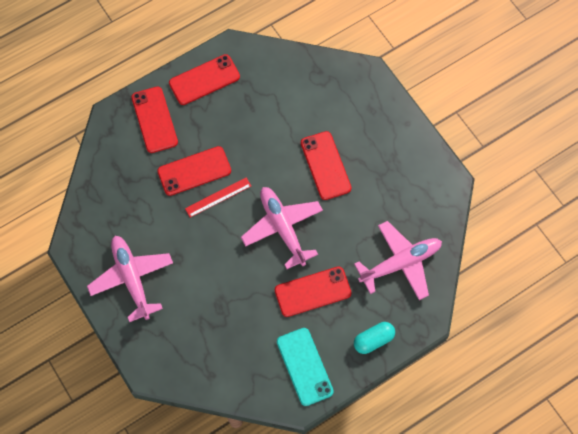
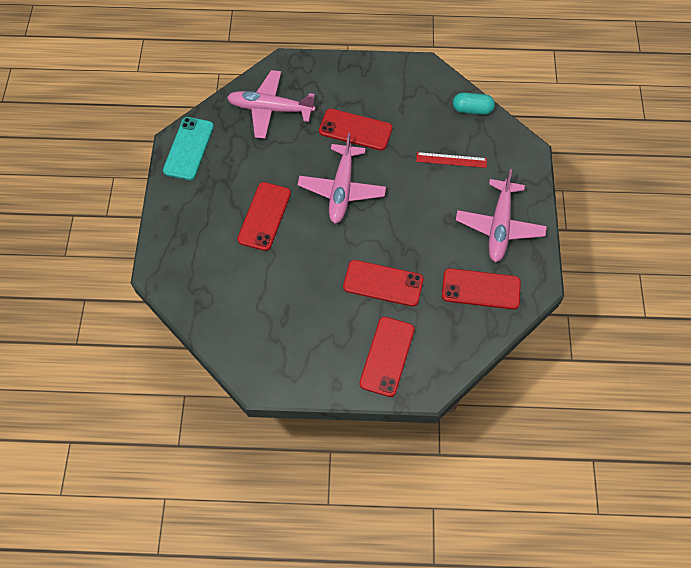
camera: 145 degrees left, 5 degrees down
(204, 80) = (310, 366): red phone -> red phone (481, 289)
(218, 197) = (378, 247): red ruler -> red ruler (451, 160)
(304, 366) = (402, 86): turquoise phone -> turquoise phone (188, 148)
(373, 340) = (336, 73): turquoise capsule -> turquoise capsule (472, 109)

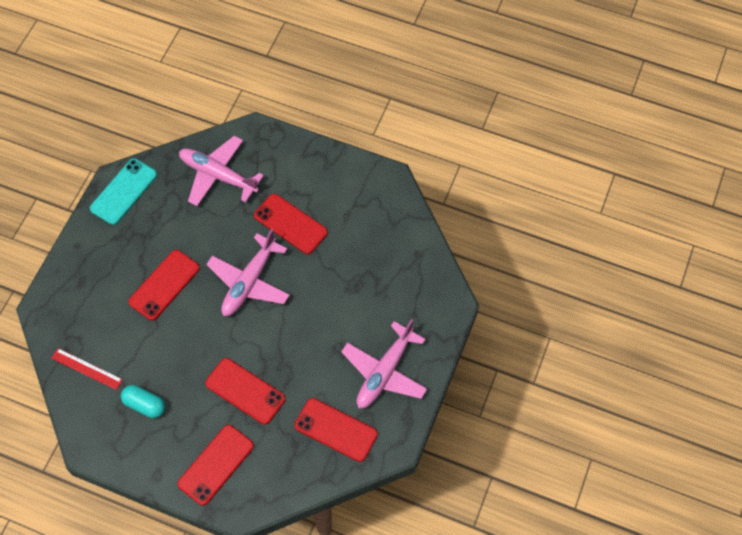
camera: 20 degrees right, 0 degrees up
(451, 160) = (370, 287): red ruler -> red ruler (86, 369)
(472, 109) = (416, 240): turquoise capsule -> turquoise capsule (144, 405)

